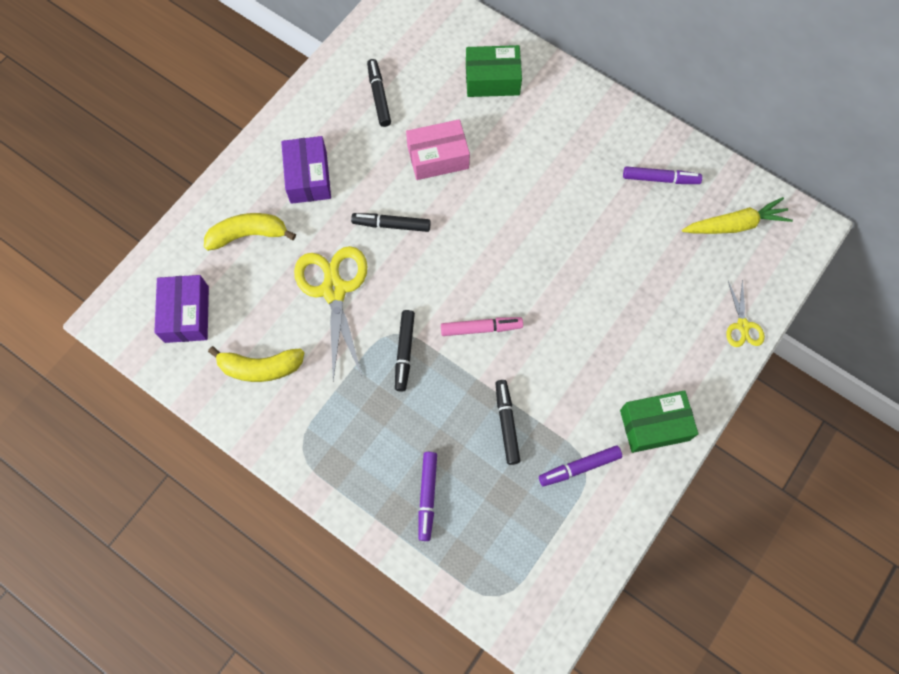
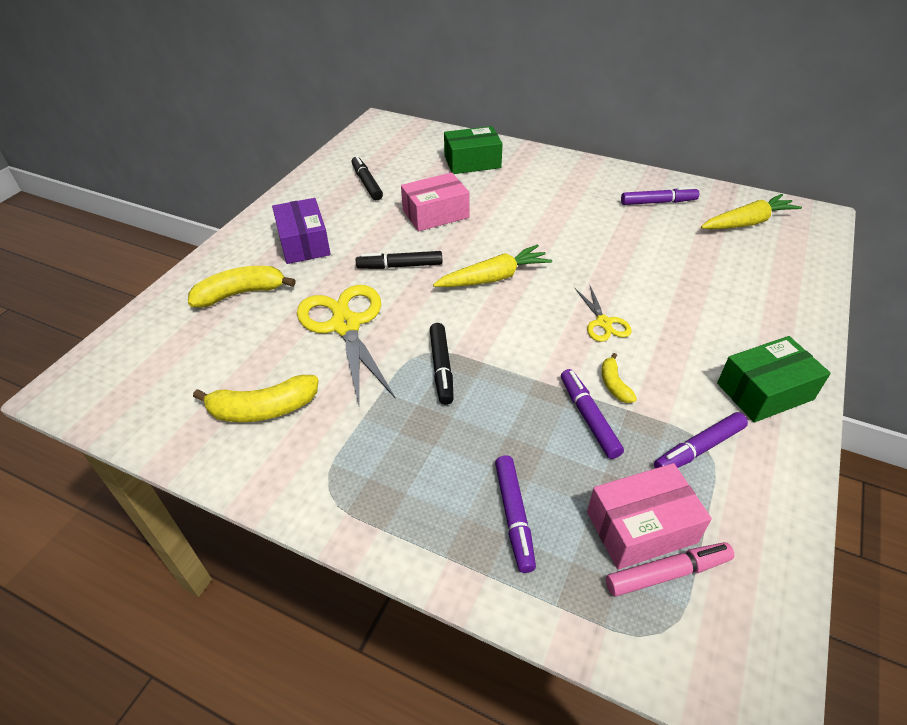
camera: 10 degrees left, 25 degrees down
(186, 314) = (166, 371): purple box -> none
(472, 256) = (493, 278): none -> yellow carrot
(481, 328) = (524, 334): pink marker -> pink marker (667, 573)
(506, 423) = (588, 417): black marker -> purple marker
(512, 522) = (641, 527): none -> pink box
(537, 395) = (614, 384): none -> yellow banana
(743, 326) = (805, 292): yellow scissors -> yellow scissors (603, 323)

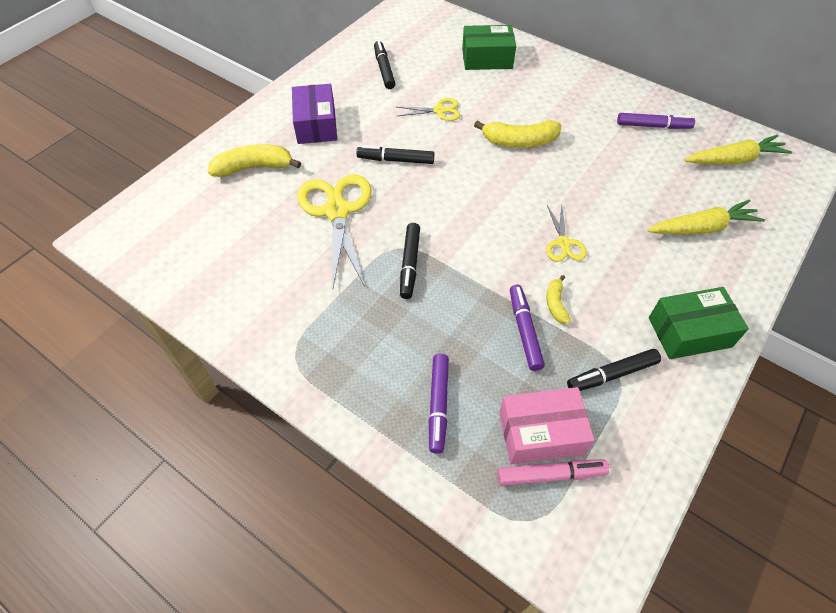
camera: 10 degrees right, 10 degrees up
(263, 409) = (255, 278): yellow banana -> yellow banana (520, 141)
(435, 214) = (439, 111): pink box -> yellow scissors
(493, 278) = (476, 184): yellow carrot -> yellow carrot (702, 228)
(698, 448) = (612, 374): purple marker -> black marker

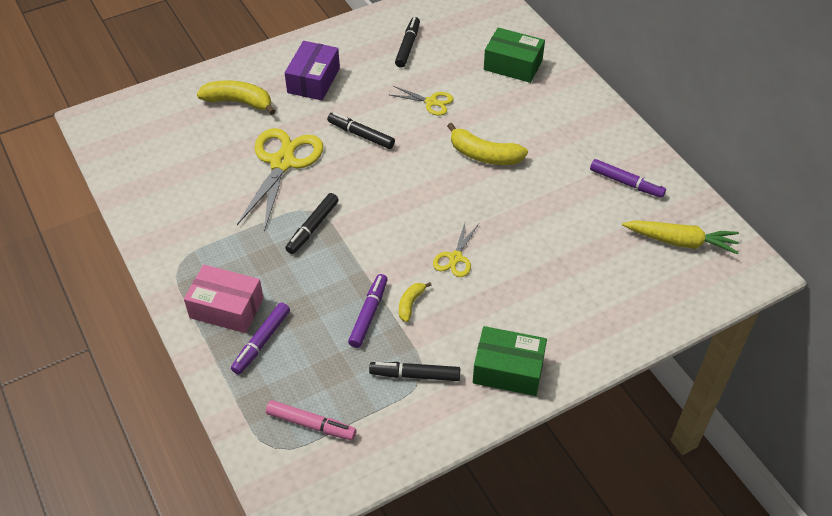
camera: 25 degrees right, 5 degrees down
(541, 433) = (325, 393): pink box -> pink box (226, 308)
(702, 228) = (594, 290): yellow carrot -> none

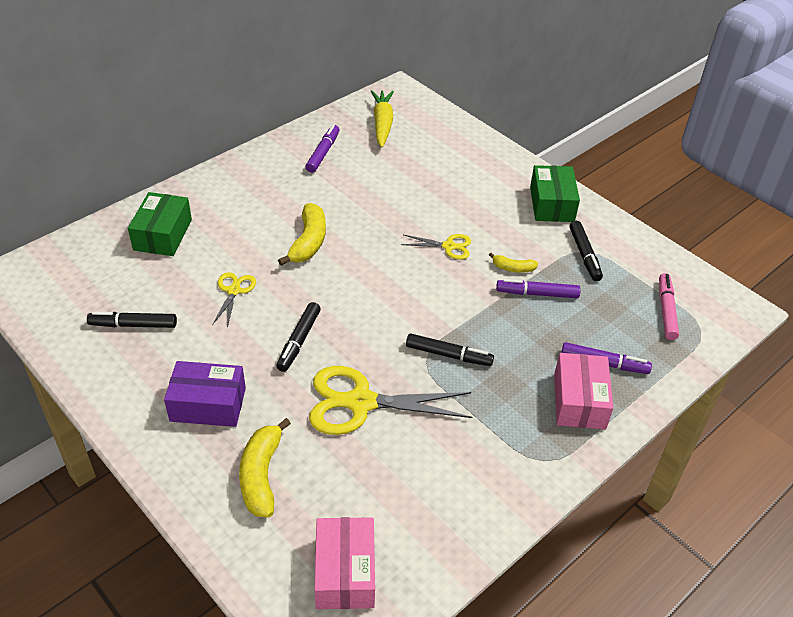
camera: 105 degrees left, 5 degrees down
(144, 134) = (345, 572): none -> pink box

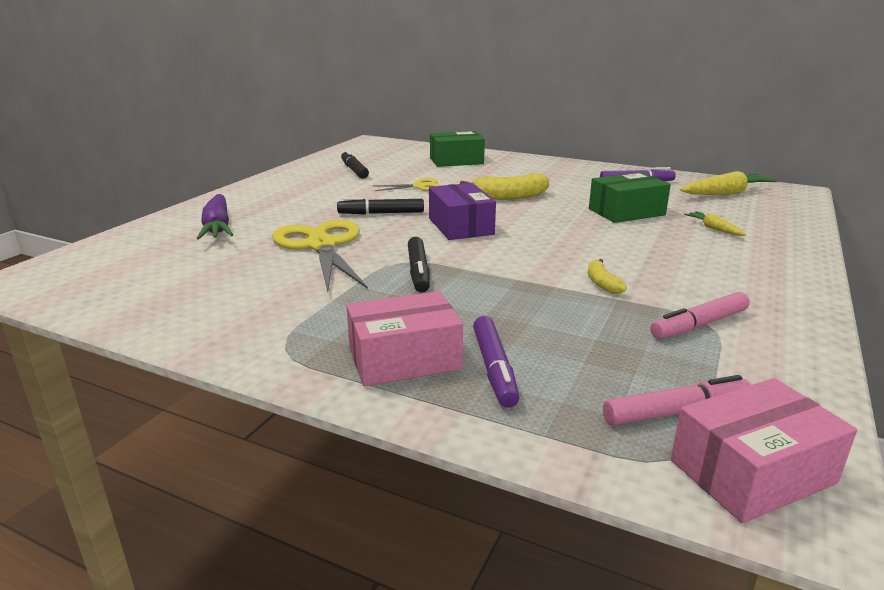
camera: 70 degrees right, 20 degrees down
(208, 404) = (287, 200): purple box -> purple box (460, 226)
(261, 475) = (218, 227): yellow banana -> purple carrot
(345, 572) = (110, 272): pink box -> pink box (752, 472)
(449, 170) = (714, 229): none -> yellow carrot
(449, 246) = (588, 247): yellow scissors -> none
(537, 293) = (576, 303): purple marker -> none
(551, 204) = (764, 289): green box -> green box (626, 212)
(584, 255) = (699, 324): black marker -> pink marker

